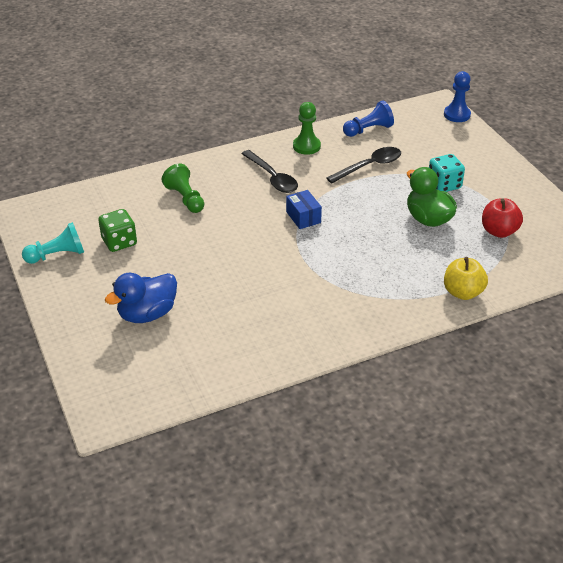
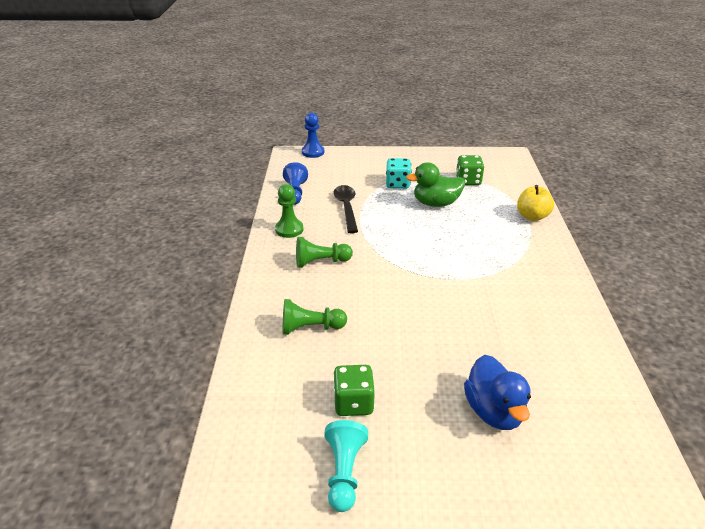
camera: 65 degrees left, 5 degrees down
(272, 178) = (321, 262): black spoon -> green pawn
(303, 217) = (393, 261): blue box -> none
(499, 231) = (468, 181): red apple -> green dice

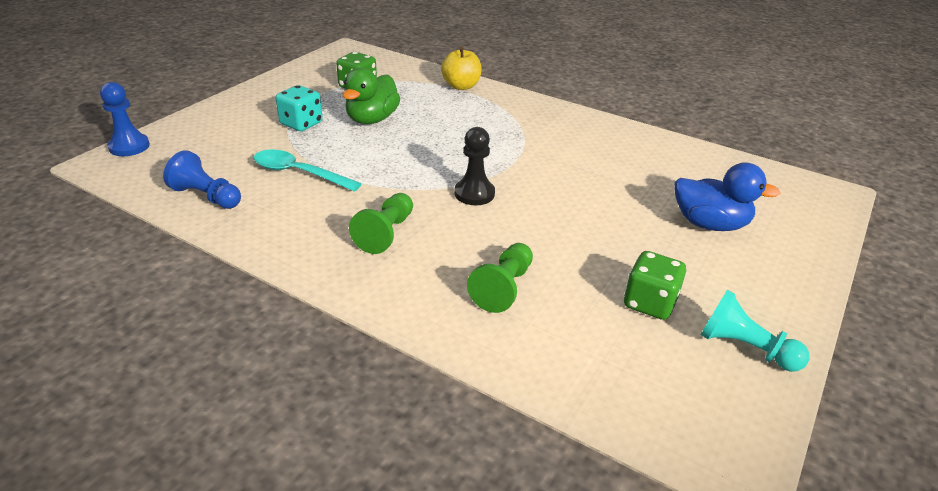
camera: 60 degrees left, 0 degrees up
(289, 229) = (285, 232): green pawn -> none
(346, 208) = (299, 173): black spoon -> turquoise spoon
(399, 277) = (474, 194): none -> black pawn

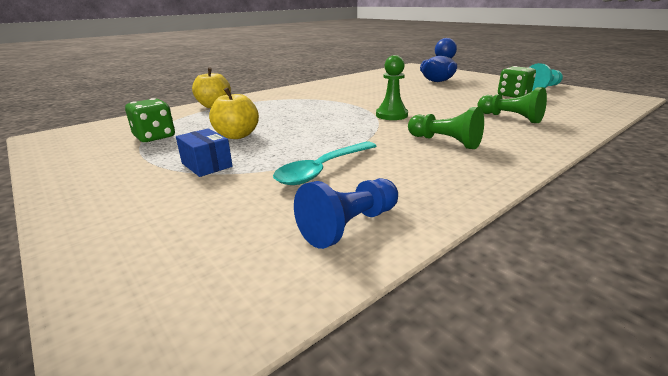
camera: 70 degrees left, 10 degrees down
(129, 146) = (107, 317): blue pawn -> none
(301, 124) = (206, 165): turquoise dice -> blue box
(372, 119) = (237, 135): green duck -> yellow apple
(474, 194) = (391, 115): black pawn -> green pawn

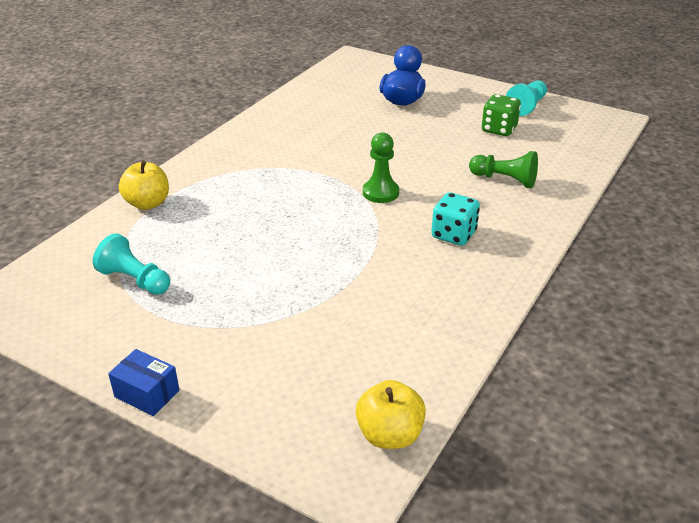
camera: 20 degrees left, 10 degrees up
(154, 137) = (135, 280): green dice -> turquoise pawn
(206, 165) = (240, 314): blue box -> blue box (147, 394)
(237, 135) = (231, 260): yellow apple -> yellow apple (389, 435)
(323, 170) = (360, 299): turquoise spoon -> none
(349, 226) = (419, 359): blue pawn -> none
(445, 142) = (453, 235): green pawn -> turquoise dice

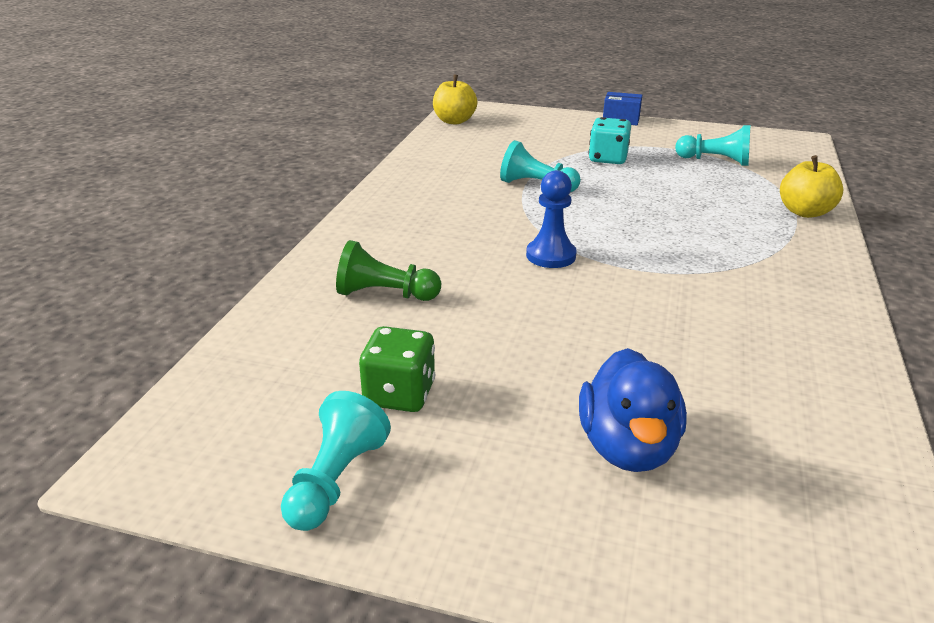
camera: 165 degrees right, 5 degrees down
(348, 270) = (536, 186): none -> turquoise pawn
(380, 192) = (551, 256): green pawn -> blue pawn
(453, 235) = (442, 223): turquoise dice -> turquoise dice (608, 159)

